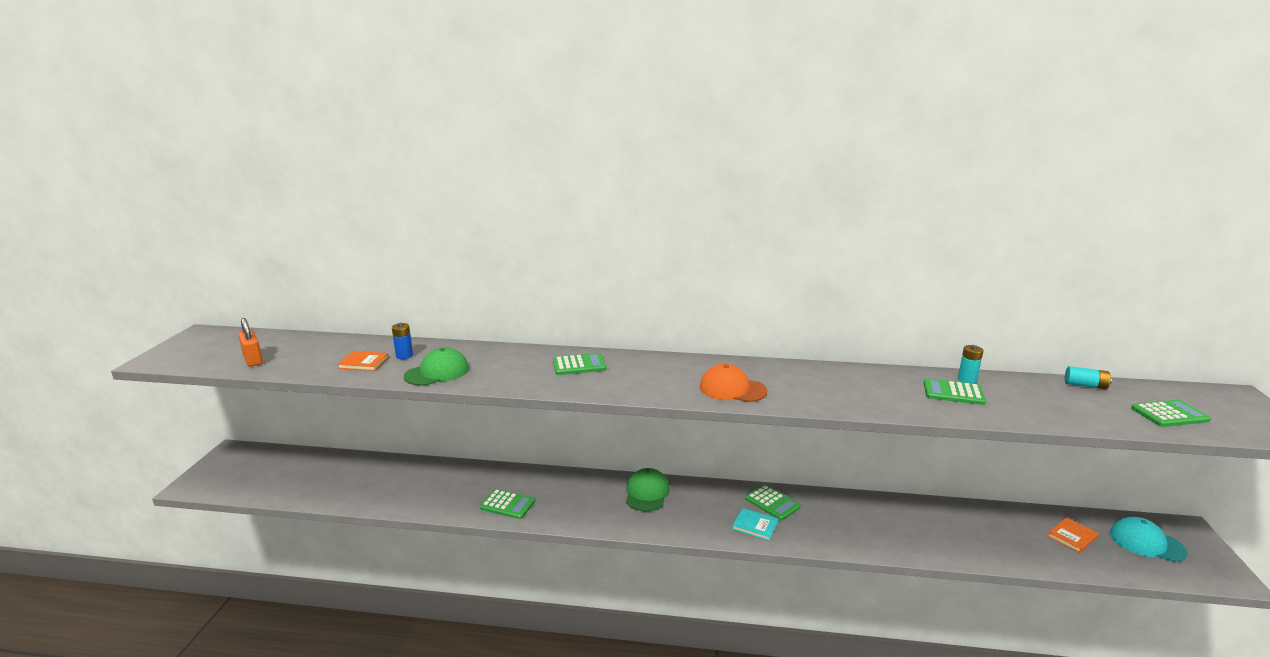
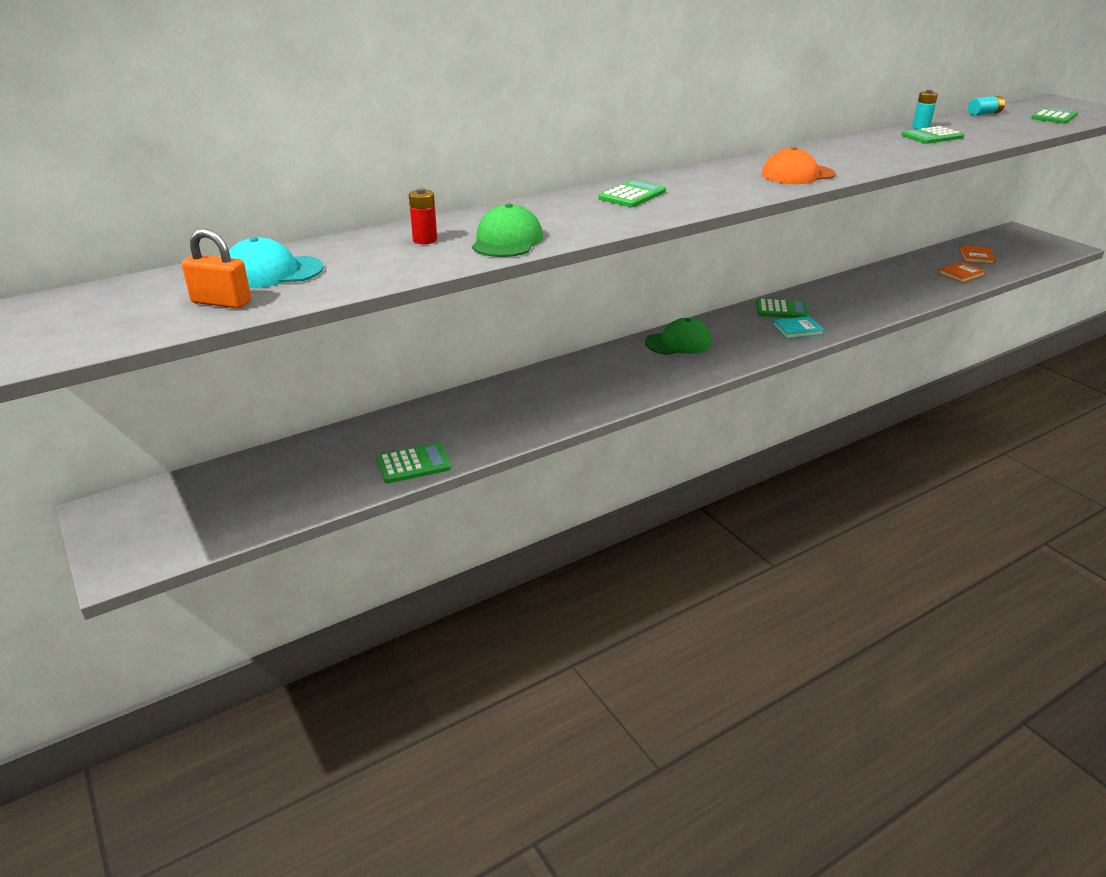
camera: 40 degrees left, 10 degrees up
(363, 363) = (392, 259): orange book -> orange book (961, 274)
(404, 355) = (425, 240): blue battery -> red battery
(507, 504) = (574, 403): green calculator -> green calculator (413, 464)
(647, 493) = (678, 343): green cap -> green cap turned 105 degrees clockwise
(1146, 543) = (1012, 245): turquoise cap -> turquoise cap (272, 272)

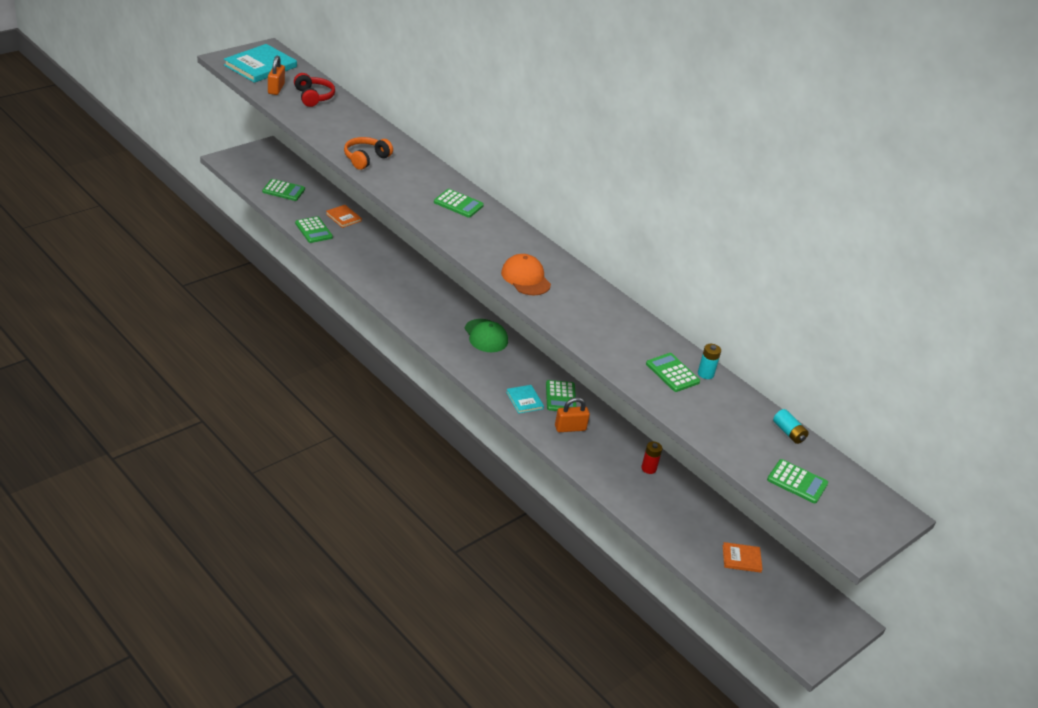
camera: 75 degrees right, 5 degrees up
(106, 316) = (260, 66): none -> turquoise book
(272, 272) = (313, 97): turquoise cap -> red headphones
(273, 494) = (283, 190): none -> green calculator
(425, 240) = (363, 134): red battery -> red battery (648, 468)
(507, 240) = (366, 159): green cap -> orange headphones
(834, 309) = (570, 428): none -> orange padlock
(961, 274) = (684, 533): orange book -> orange book (343, 217)

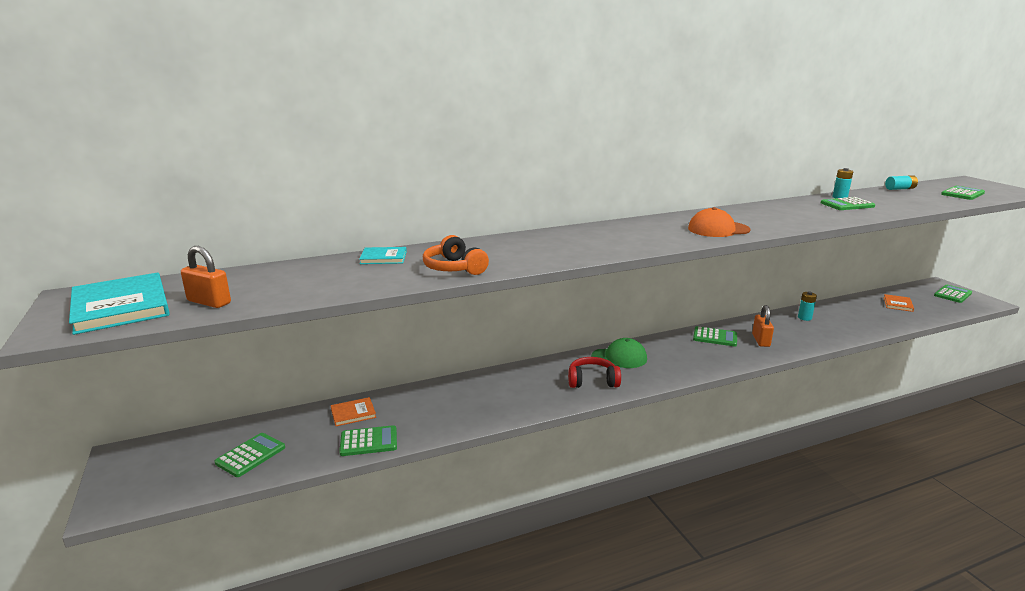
camera: 65 degrees left, 15 degrees down
(313, 97) = (262, 281): red headphones -> red headphones (592, 381)
(458, 204) = (573, 238): green calculator -> green calculator (952, 294)
(524, 400) = (724, 355): turquoise book -> turquoise book (383, 258)
(648, 468) = (804, 318): red battery -> turquoise battery

